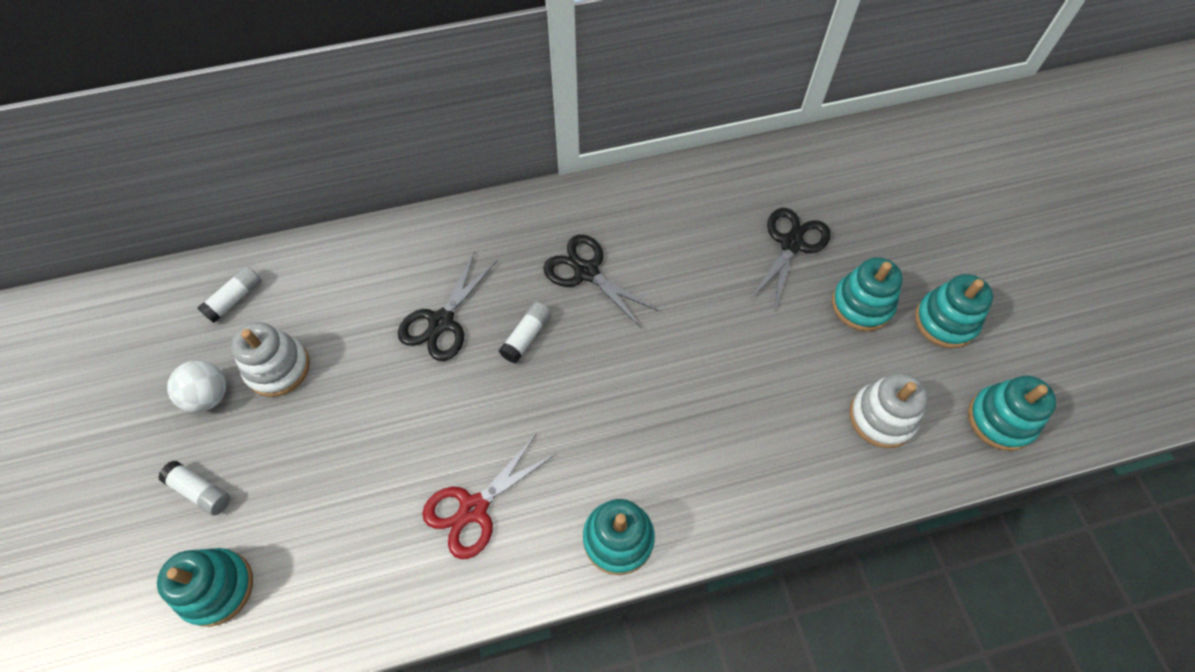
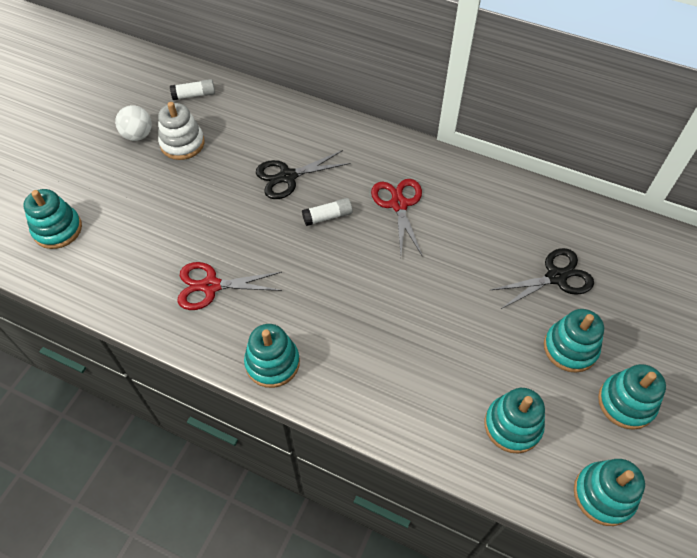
camera: 40 degrees right, 5 degrees down
(200, 491) = (92, 178): white glue stick -> none
(586, 272) = (398, 204): black scissors -> red scissors
(882, 417) = (512, 425): white stacking toy -> turquoise stacking toy

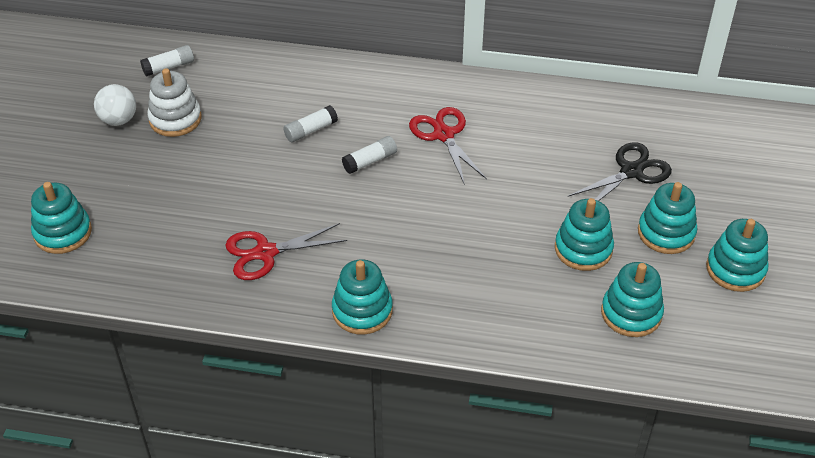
camera: 15 degrees left, 10 degrees down
(288, 177) = (310, 130): black scissors -> white glue stick
(603, 495) = (738, 353): turquoise stacking toy -> turquoise stacking toy (583, 249)

